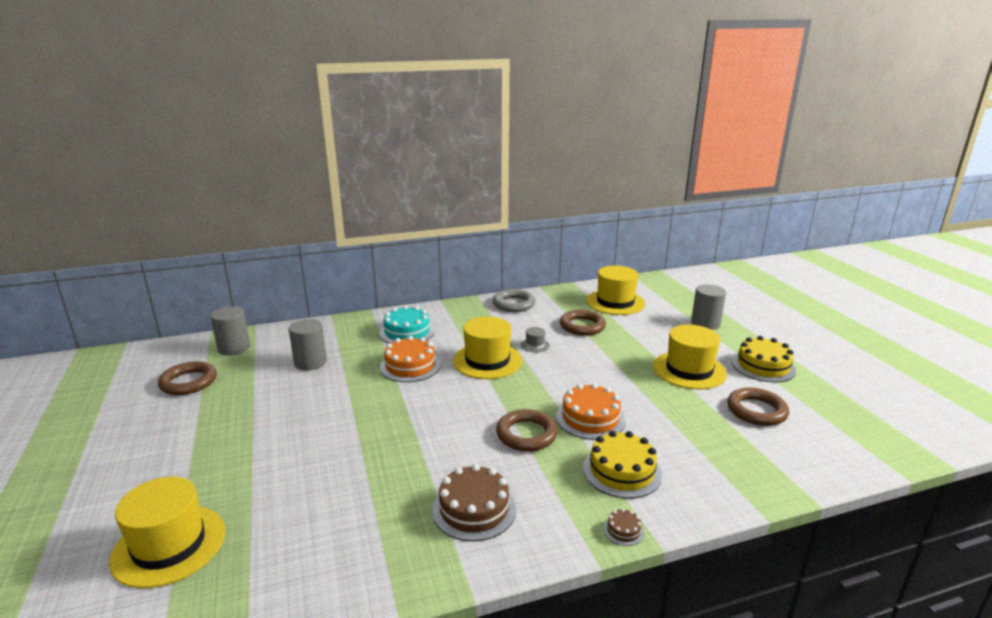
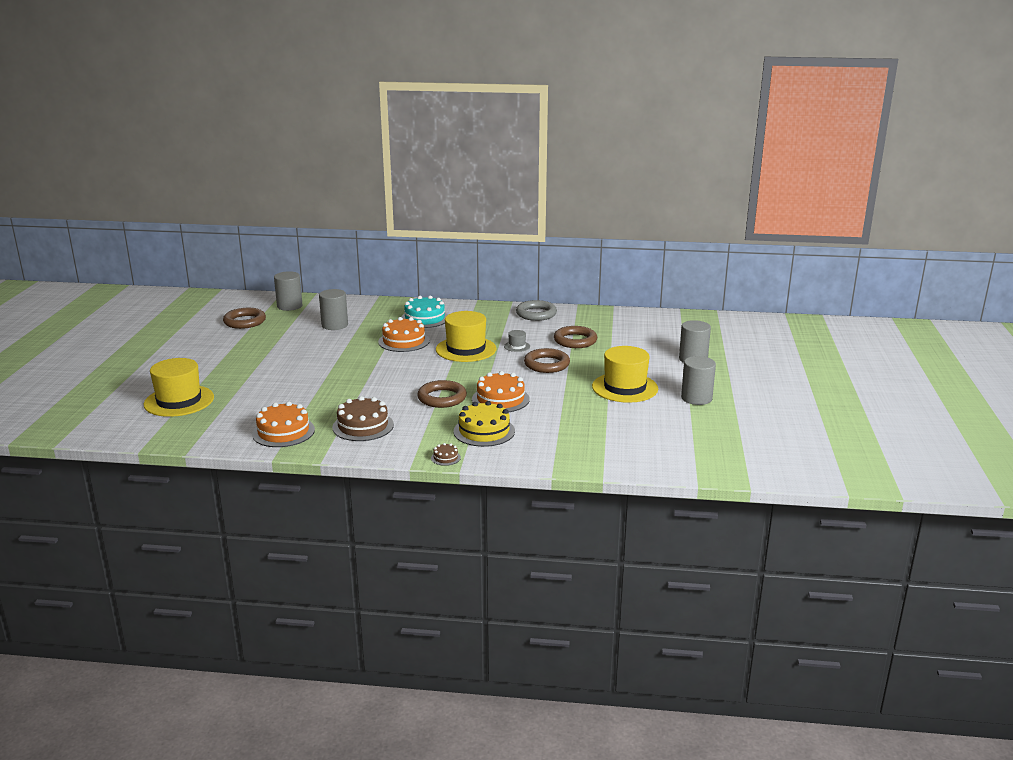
camera: 25 degrees right, 0 degrees up
(374, 556) = (283, 432): none -> orange cake
(615, 302) = (631, 328): yellow hat -> none
(756, 411) = (641, 423): brown ring -> brown ring (546, 364)
(763, 366) = (696, 398): yellow cake -> grey cylinder

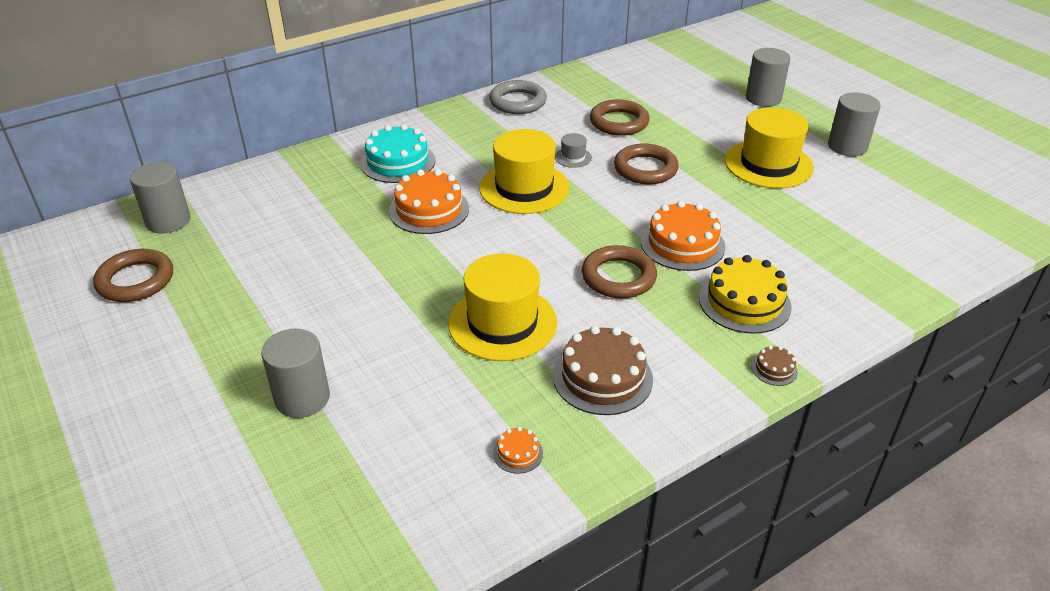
camera: 40 degrees left, 15 degrees up
(179, 401) = (260, 493): yellow hat -> yellow hat (502, 323)
(283, 432) = (518, 453): orange cake -> orange cake, size x0.46
(334, 325) = (291, 225): grey cylinder -> grey cylinder (302, 398)

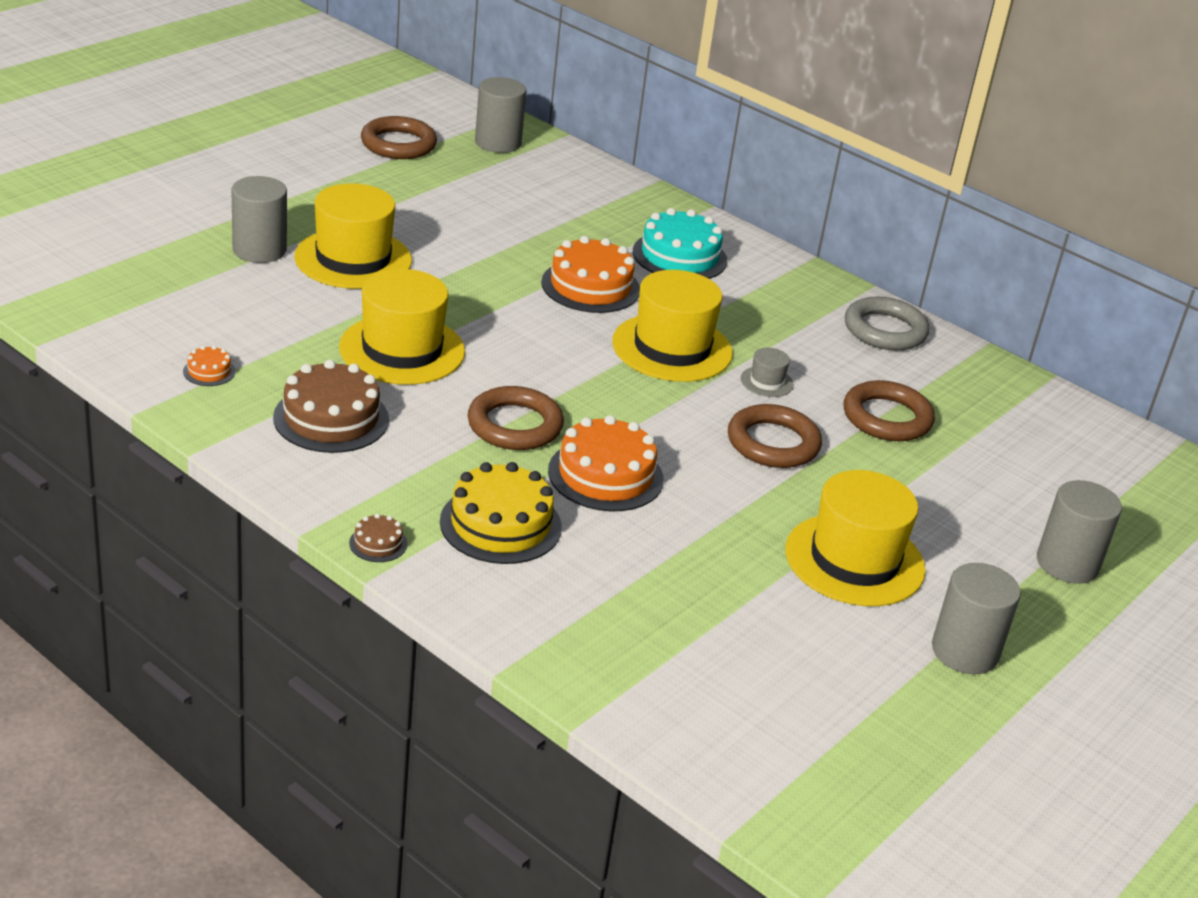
camera: 70 degrees right, 5 degrees down
(342, 335) = (353, 259): none -> yellow hat

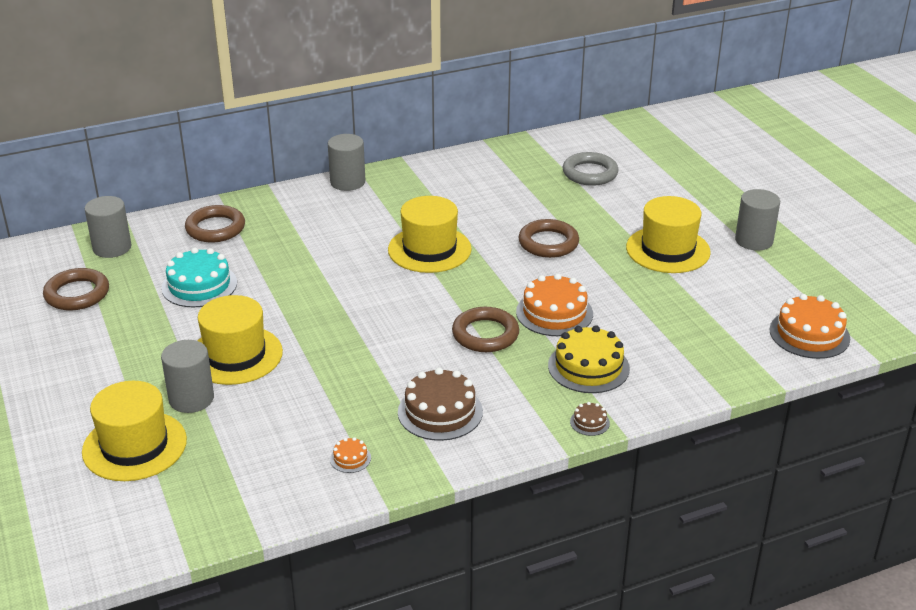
camera: 60 degrees left, 0 degrees up
(402, 350) = (371, 360): yellow hat -> yellow hat (134, 446)
(590, 286) = (338, 260): orange cake -> orange cake (809, 334)
(679, 256) = (323, 215): turquoise cake -> turquoise cake (199, 285)
(766, 382) = (484, 226): grey hat -> none
(885, 330) = (452, 169): grey ring -> grey ring (590, 173)
(887, 418) = (541, 197): brown ring -> brown ring (215, 228)
(1067, 564) = (693, 186): grey cylinder -> grey cylinder (347, 182)

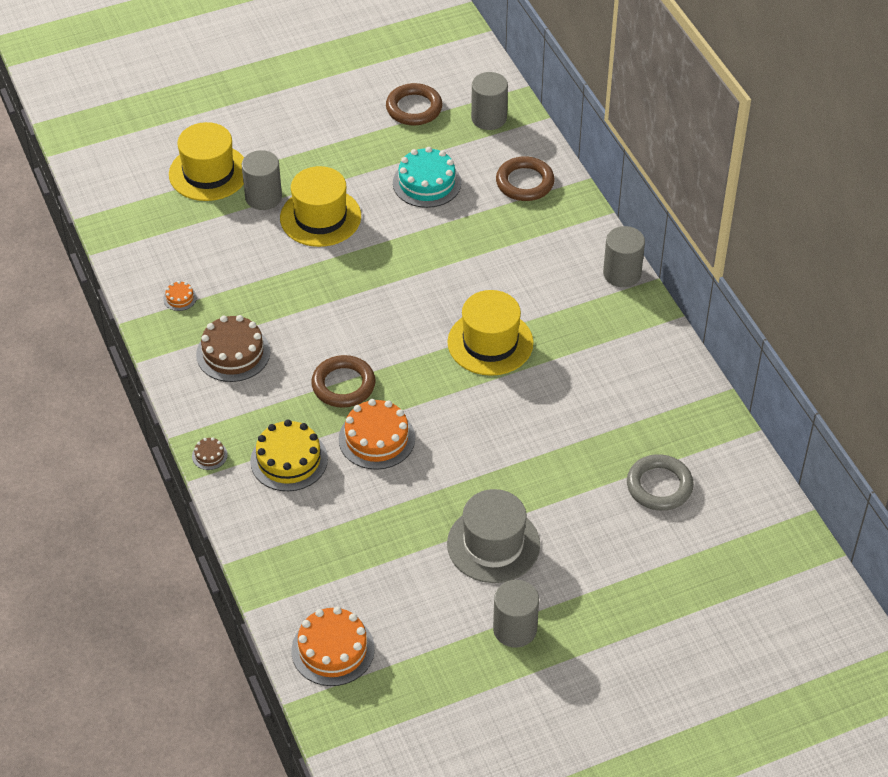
camera: 90 degrees right, 15 degrees up
(548, 243) = (505, 440): brown ring -> none
(668, 250) = (493, 544): yellow hat -> grey hat

